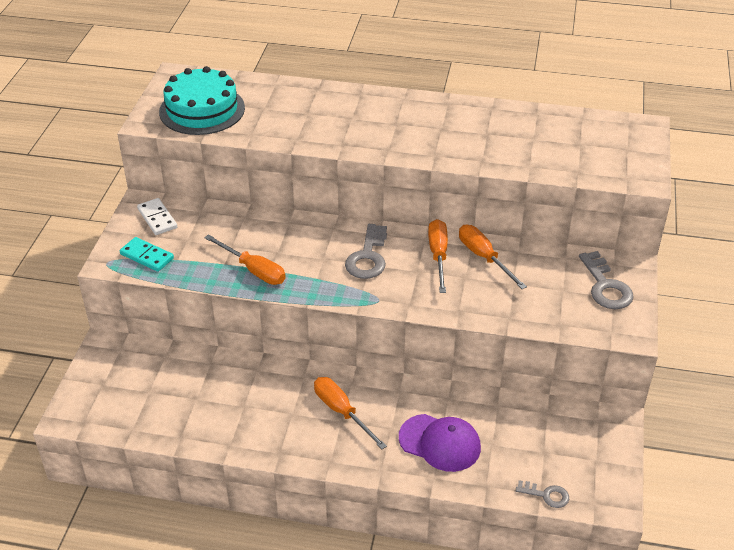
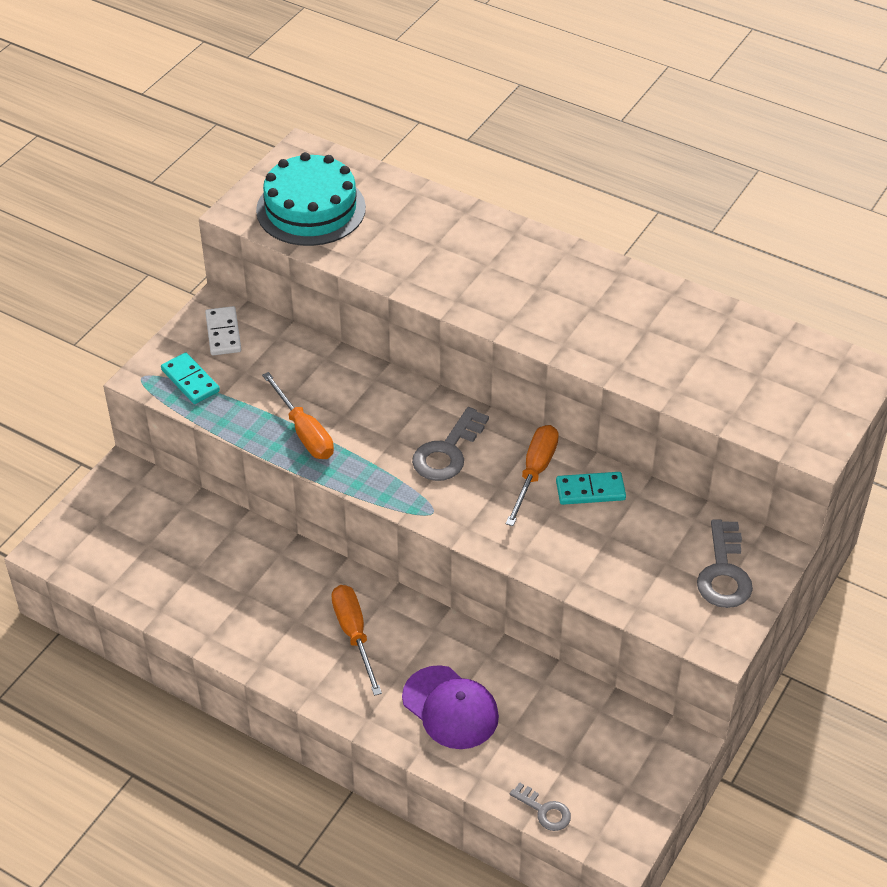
camera: 20 degrees right, 5 degrees up
(484, 257) = (590, 491): orange screwdriver -> turquoise domino

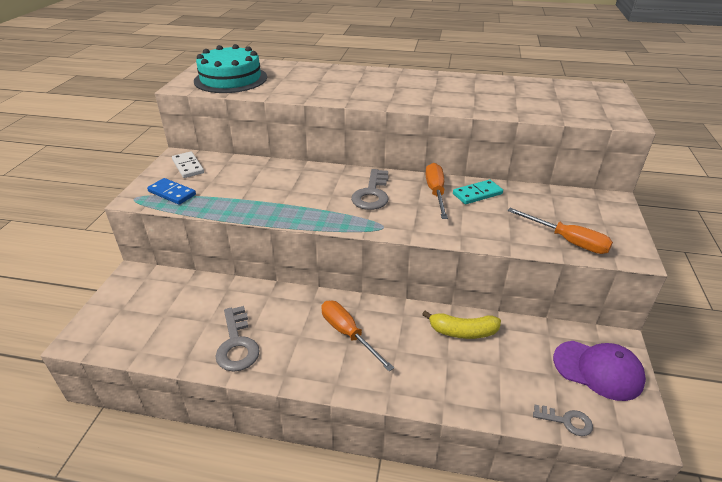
camera: 20 degrees left, 10 degrees down
(190, 380) = (172, 193): turquoise domino -> blue domino
(304, 432) = (267, 203): orange screwdriver -> orange screwdriver (567, 241)
(450, 708) = (447, 364): purple cap -> purple cap (598, 370)
(494, 673) = (462, 332): none -> yellow banana
(724, 573) = (595, 216): grey key -> grey key (237, 344)

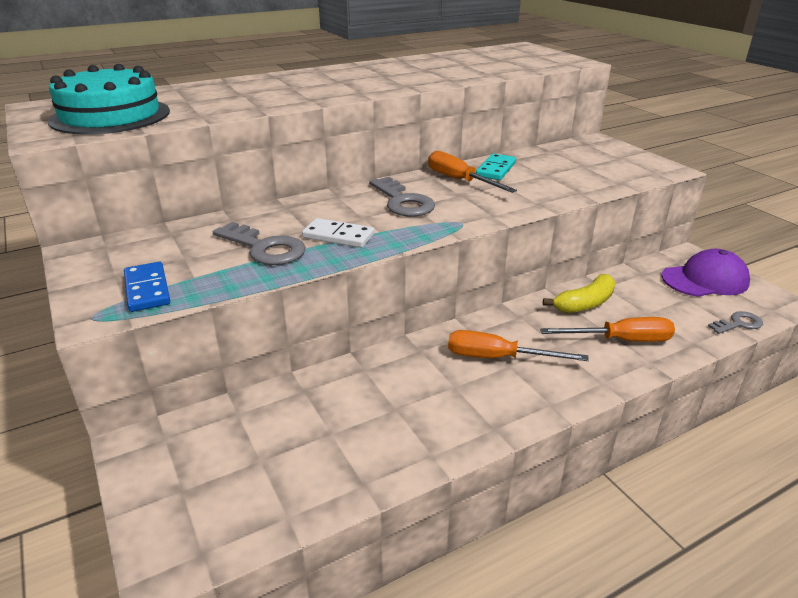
camera: 40 degrees left, 5 degrees down
(172, 193) = (147, 289): blue domino -> blue domino turned 75 degrees clockwise
(188, 166) = (119, 255): white domino -> white domino (338, 236)
(237, 344) = (401, 433): grey key -> grey key (265, 248)
(567, 241) = (616, 176): orange screwdriver -> orange screwdriver (621, 340)

